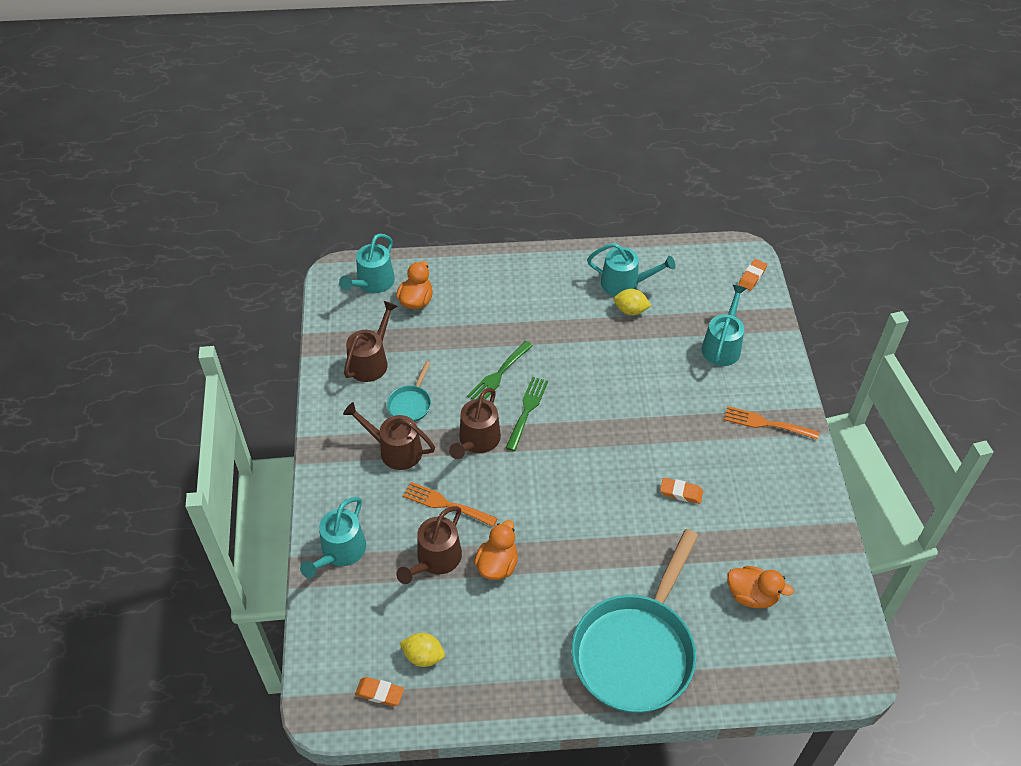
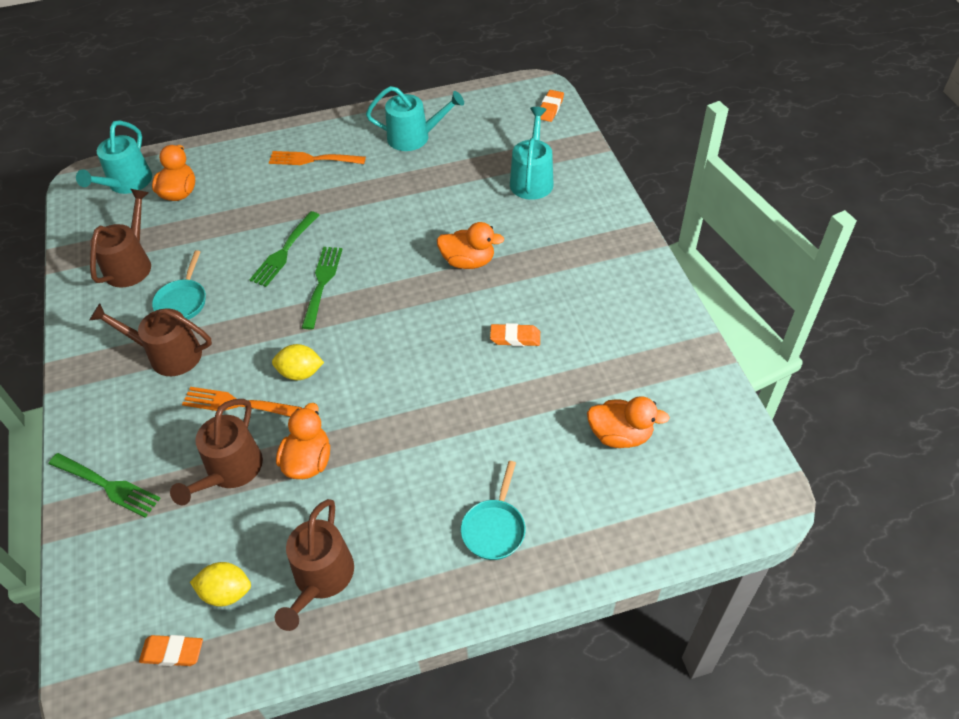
camera: 10 degrees left, 0 degrees up
(340, 552) = (108, 485): turquoise watering can -> green fork
(477, 441) = (267, 326): brown watering can -> brown watering can (321, 578)
(630, 310) = (424, 162): yellow lemon -> yellow lemon (300, 373)
(636, 651) = (494, 528): turquoise pan -> turquoise pan, size x0.42
(653, 414) = (468, 261): none -> orange duck
(766, 423) = (596, 248): orange fork -> orange fork (312, 159)

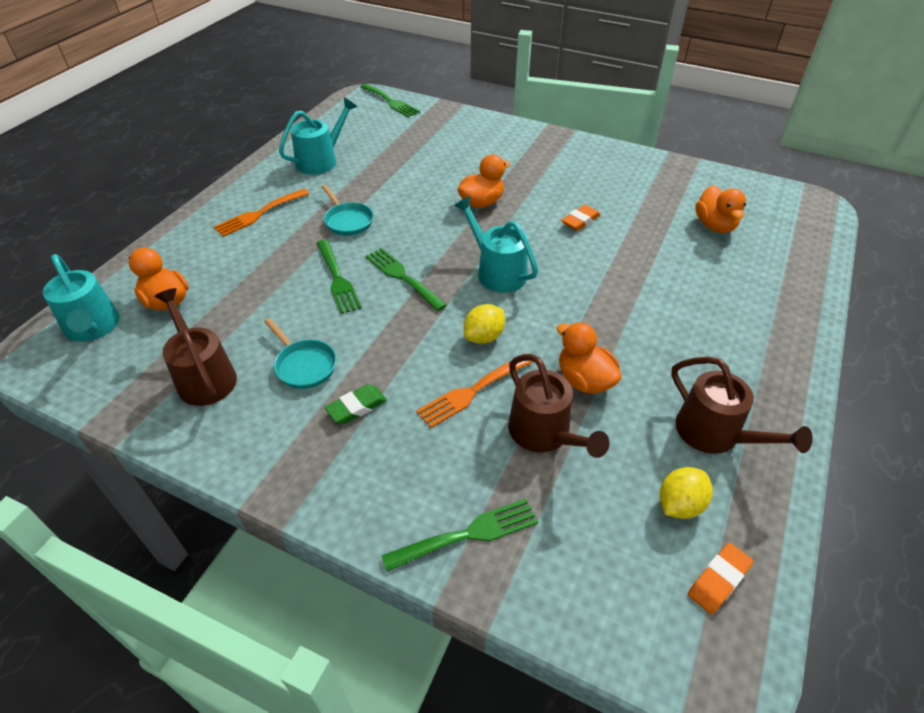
camera: 50 degrees left, 5 degrees down
(168, 355) = (356, 407): brown watering can -> green eraser
(494, 528) = (744, 318): turquoise pan -> turquoise pan (347, 221)
(532, 179) = (444, 141): turquoise watering can -> turquoise watering can (497, 272)
(550, 108) = (391, 102): orange eraser -> green fork
(620, 435) = (714, 226): orange duck -> orange duck turned 120 degrees clockwise

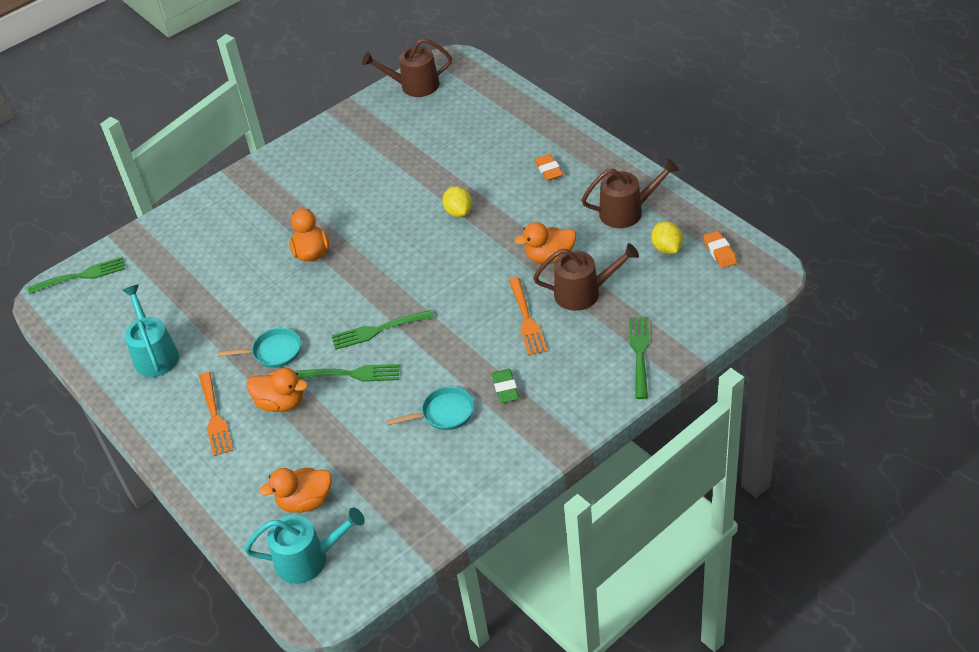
camera: 60 degrees left, 0 degrees up
(204, 377) = (420, 480): brown watering can -> brown watering can (414, 86)
(484, 337) = (477, 298): yellow lemon -> yellow lemon (459, 212)
(497, 272) = (409, 269): turquoise watering can -> none
(580, 221) = (380, 199): orange eraser -> orange eraser (549, 170)
(714, 226) = (439, 126): orange duck -> orange duck (281, 403)

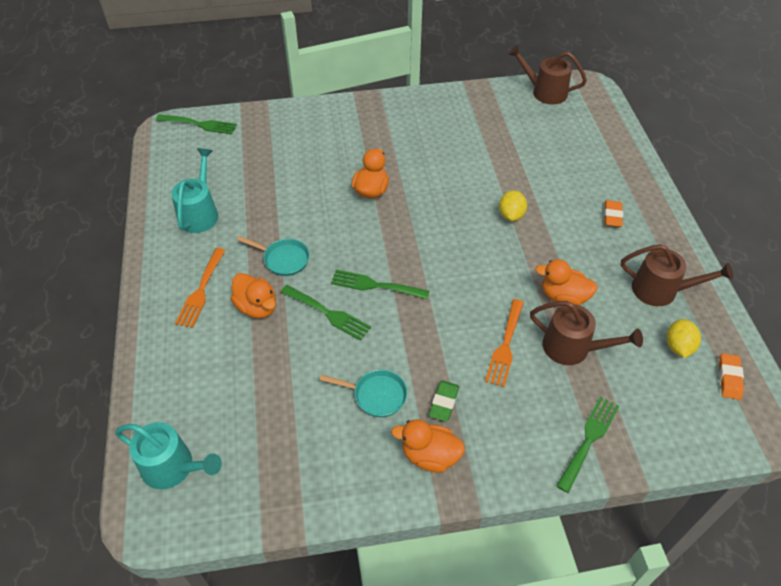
camera: 25 degrees right, 5 degrees up
(305, 501) = (210, 409): orange duck -> orange duck (429, 455)

